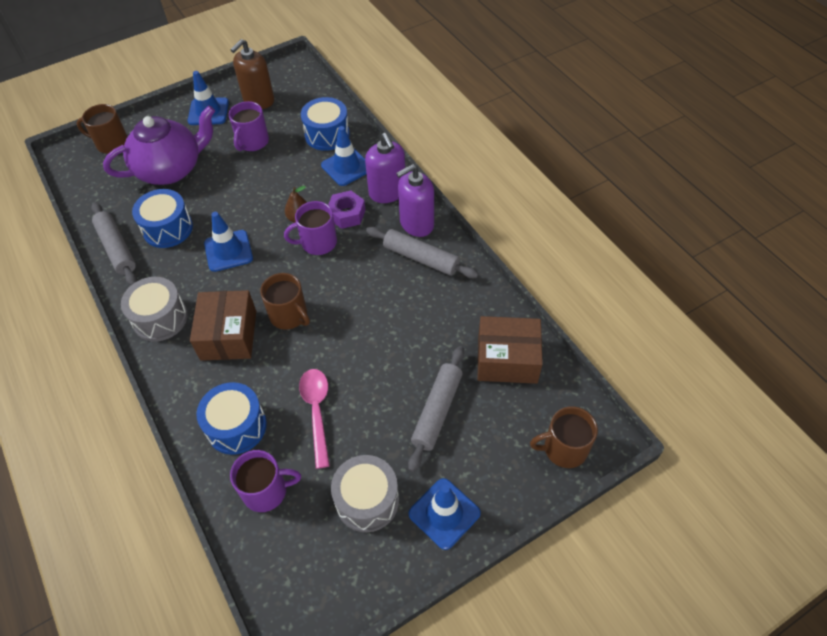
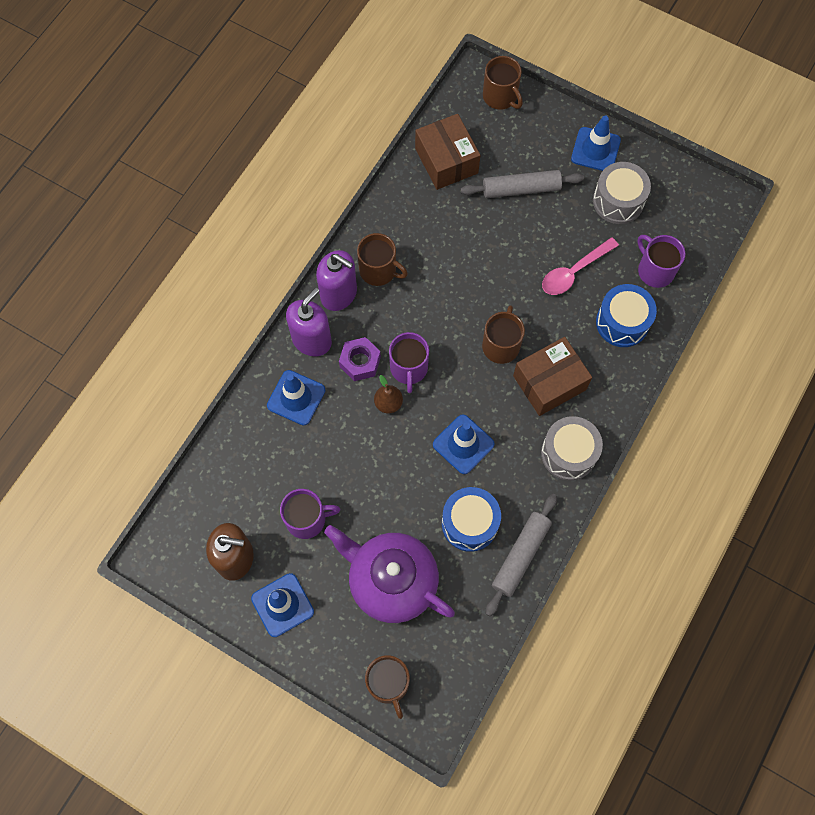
camera: 120 degrees left, 15 degrees up
(318, 242) = (409, 368): purple mug -> purple mug turned 45 degrees clockwise
(327, 135) = (257, 445): blue drum -> none
(420, 258) = (379, 270): grey rolling pin -> brown mug

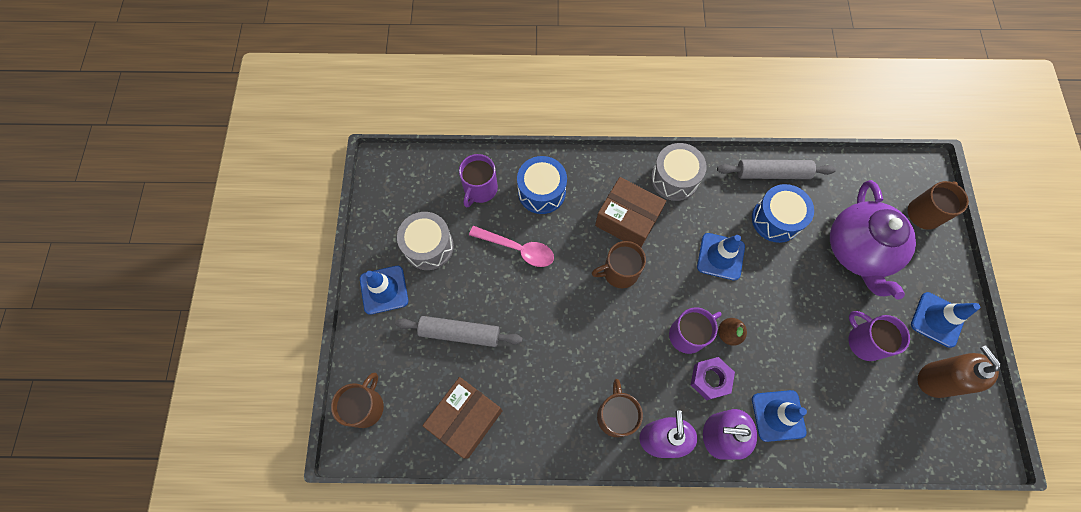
camera: 120 degrees left, 0 degrees up
(521, 189) = (459, 333): grey rolling pin -> grey rolling pin turned 45 degrees counterclockwise

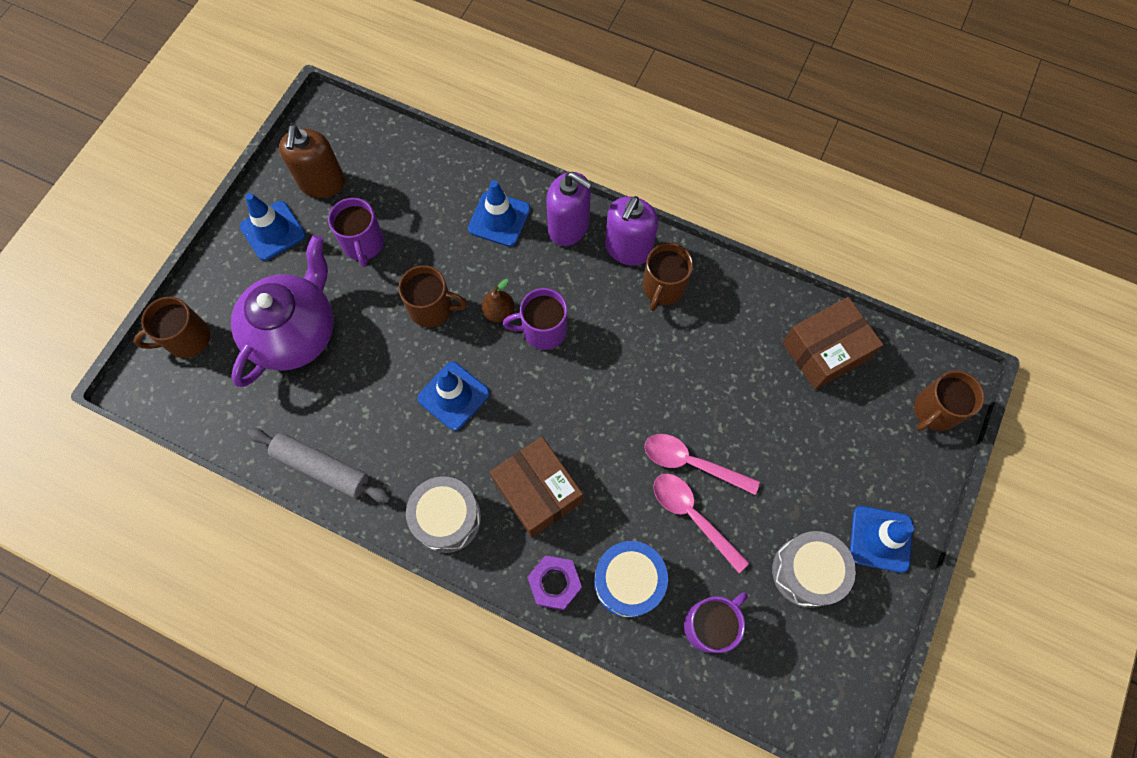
camera: 155 degrees left, 0 degrees up
(459, 333) = (802, 444): grey rolling pin -> none
(533, 284) = (692, 463): none -> pink spoon
(619, 272) = (582, 431): brown mug -> brown mug (432, 308)
(710, 379) = (546, 278): purple nut -> purple nut (554, 583)
(776, 219) = (360, 409): blue drum -> none

